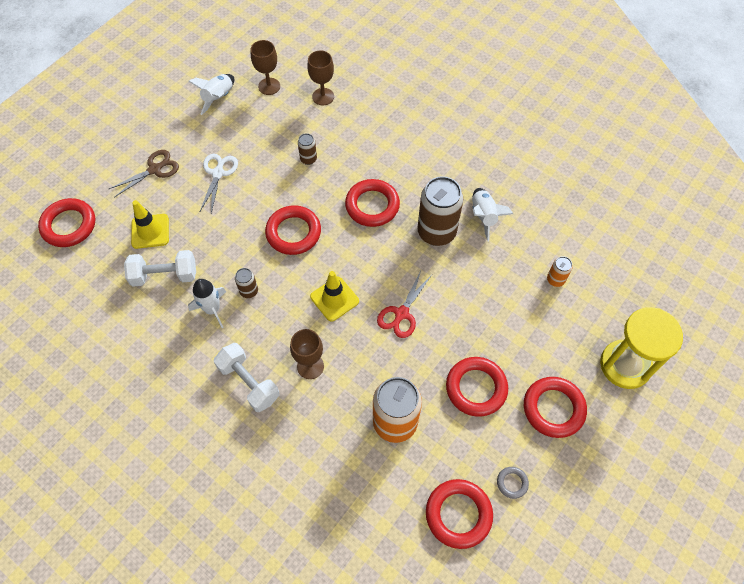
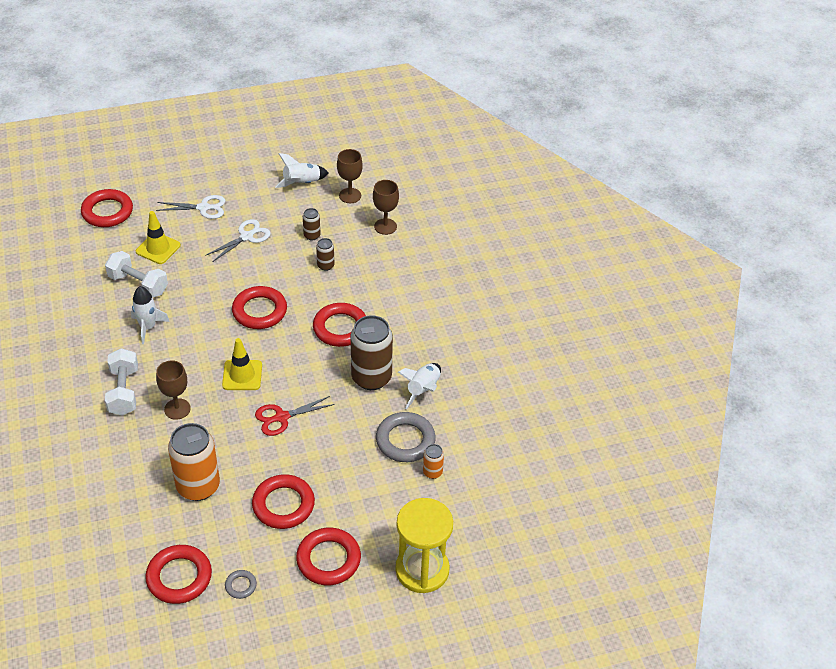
camera: 35 degrees right, 15 degrees down
(154, 169) = (203, 208): brown scissors -> white scissors
(249, 291) = (186, 331): brown can -> brown can (312, 235)
(511, 267) = (405, 440): none -> grey ring

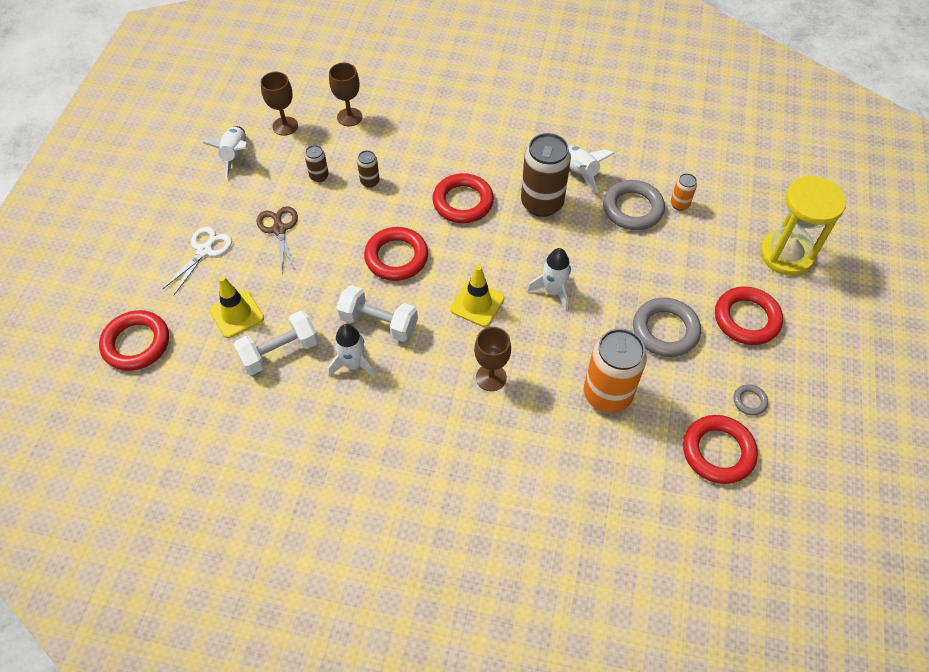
camera: 60 degrees left, 10 degrees up
(124, 391) = (436, 419): white dumbbell -> white dumbbell (379, 323)
(246, 237) = (279, 229): white scissors -> brown scissors
(282, 417) = (553, 291): red scissors -> white rocket
(283, 505) = (665, 330): red ring -> grey ring

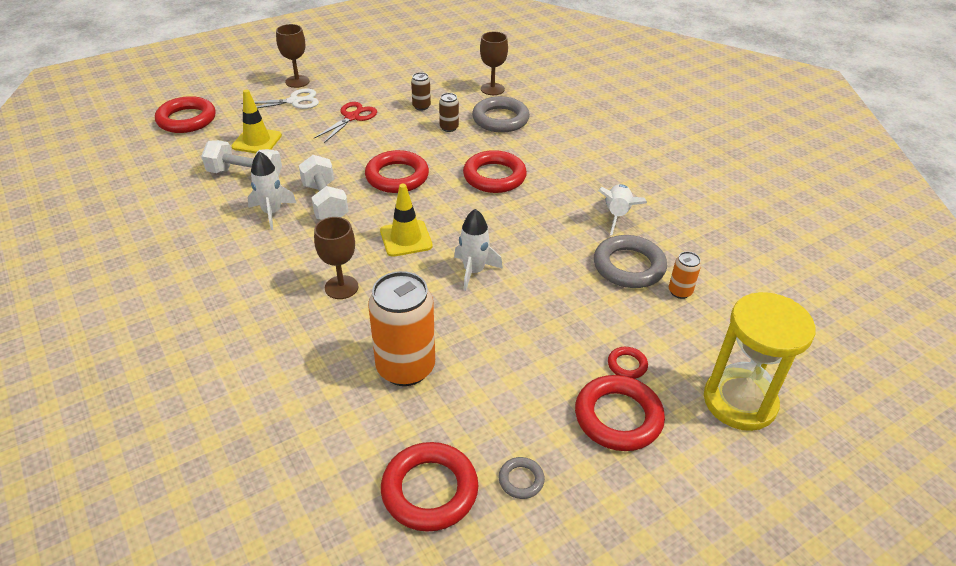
camera: 45 degrees right, 15 degrees down
(235, 155) = (389, 69): white rocket -> none
(279, 229) = (352, 117): brown scissors -> red scissors
(285, 126) = (443, 71): brown goblet -> brown goblet (297, 81)
(542, 203) = (554, 214): brown can -> none
(665, 330) = (525, 365): grey ring -> grey ring (500, 119)
(712, 281) = (627, 365): none -> red ring

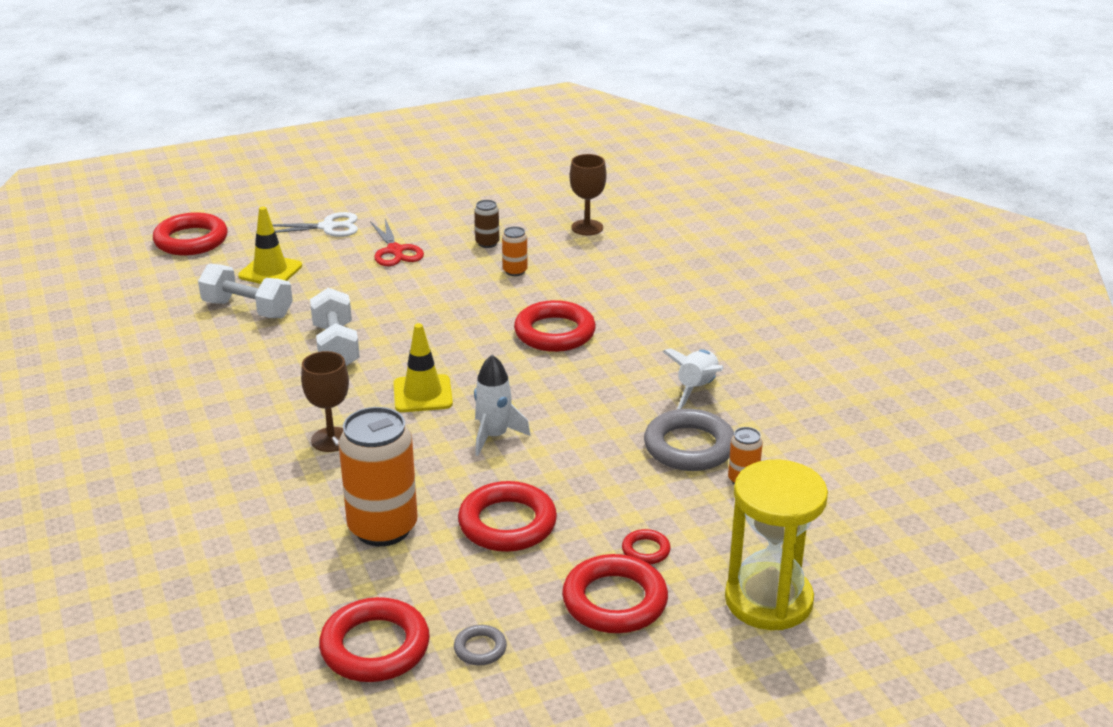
camera: 10 degrees right, 10 degrees down
(272, 213) = (270, 353): white rocket -> none
(297, 81) = (337, 203): brown goblet -> none
(352, 117) = (395, 251): red scissors -> red scissors turned 120 degrees clockwise
(397, 176) = (432, 324): red ring -> red ring (507, 523)
(449, 128) = (515, 271): brown can -> orange can
(500, 119) = (585, 265): grey ring -> none

